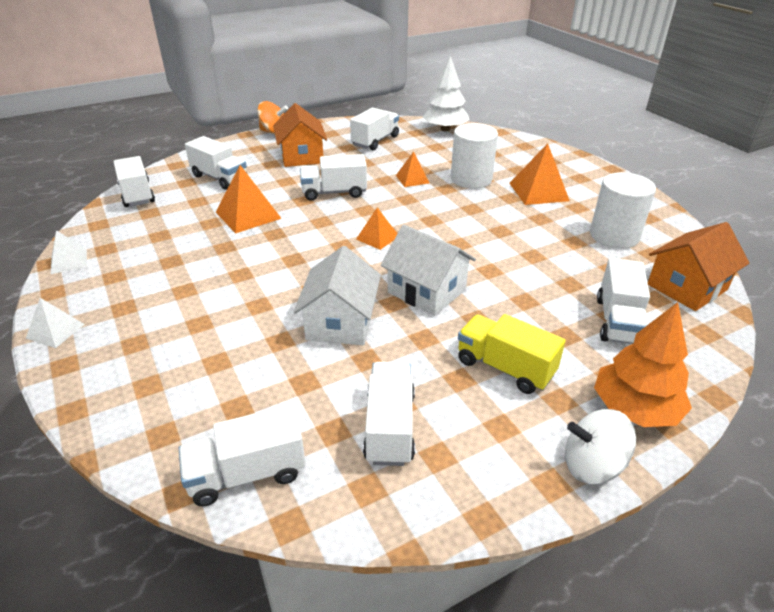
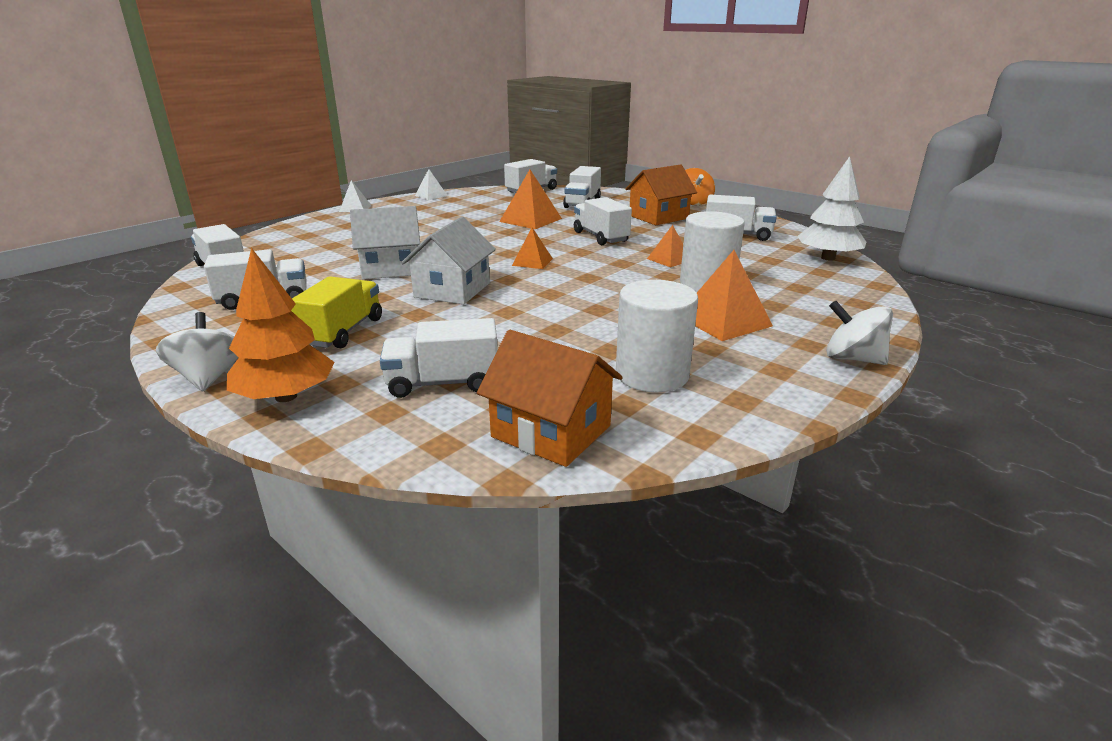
camera: 70 degrees right, 10 degrees down
(601, 172) = (852, 359): none -> white spinning top

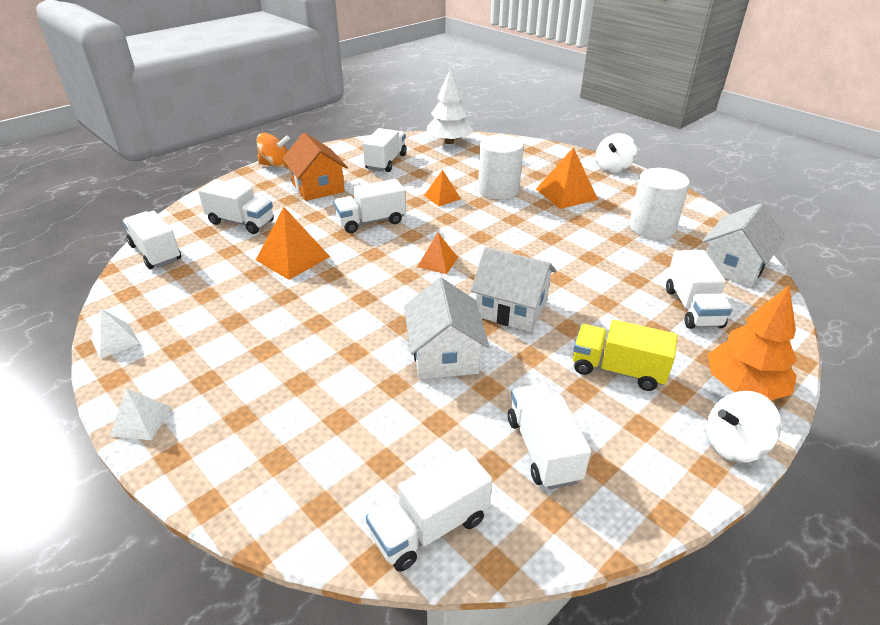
camera: 85 degrees left, 10 degrees up
(551, 431) = (733, 266): orange house -> white house

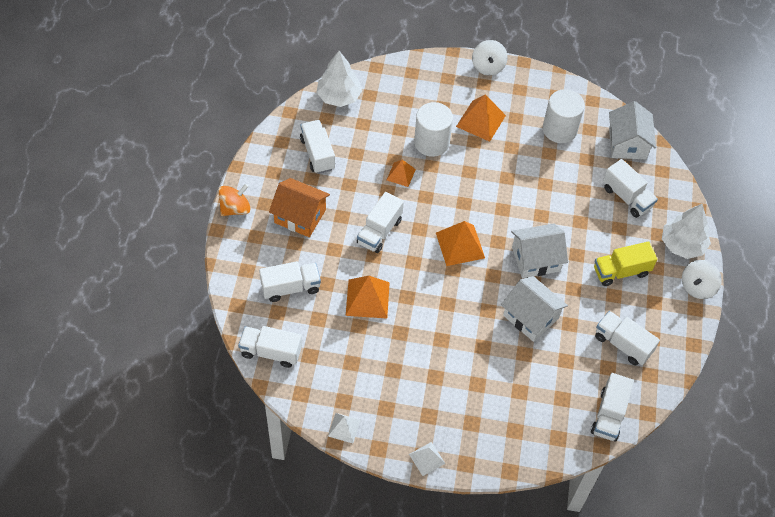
camera: 40 degrees left, 20 degrees up
(437, 262) = (460, 245): orange pyramid -> orange pyramid, size x1.67
(743, 386) = (682, 244): orange tree -> white tree

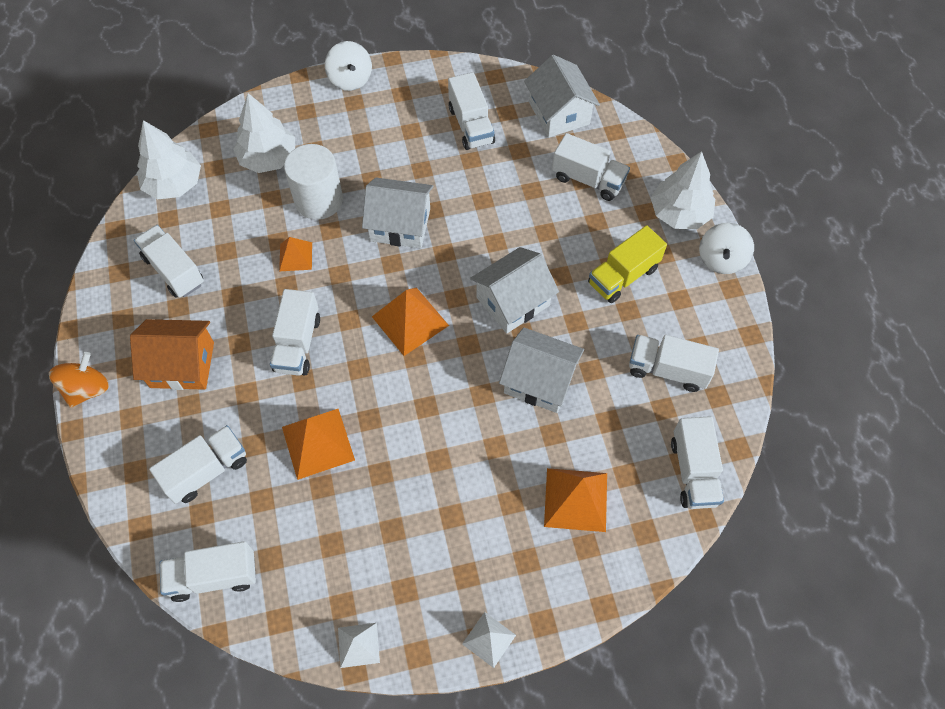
camera: 20 degrees left, 5 degrees up
(409, 101) = (268, 158): none -> white tree
(480, 179) = (400, 225): none -> white house
(481, 121) = (369, 150): orange pyramid -> orange pyramid (576, 499)
(559, 129) = (471, 125): white cylinder -> white truck

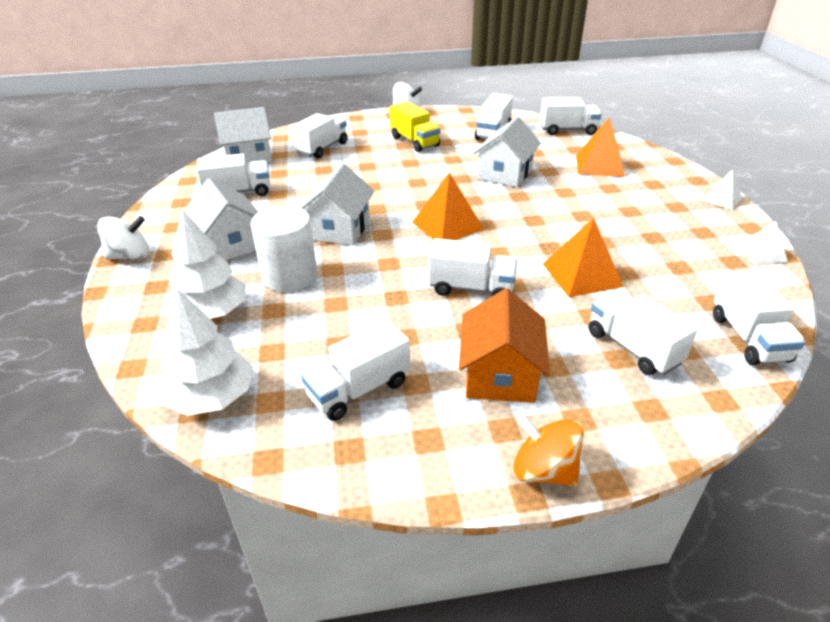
camera: 85 degrees left, 25 degrees down
(295, 256) = (361, 291): orange pyramid -> none
(513, 301) = (432, 181): white house -> white house (230, 244)
(679, 213) = (365, 122): white tree -> none

